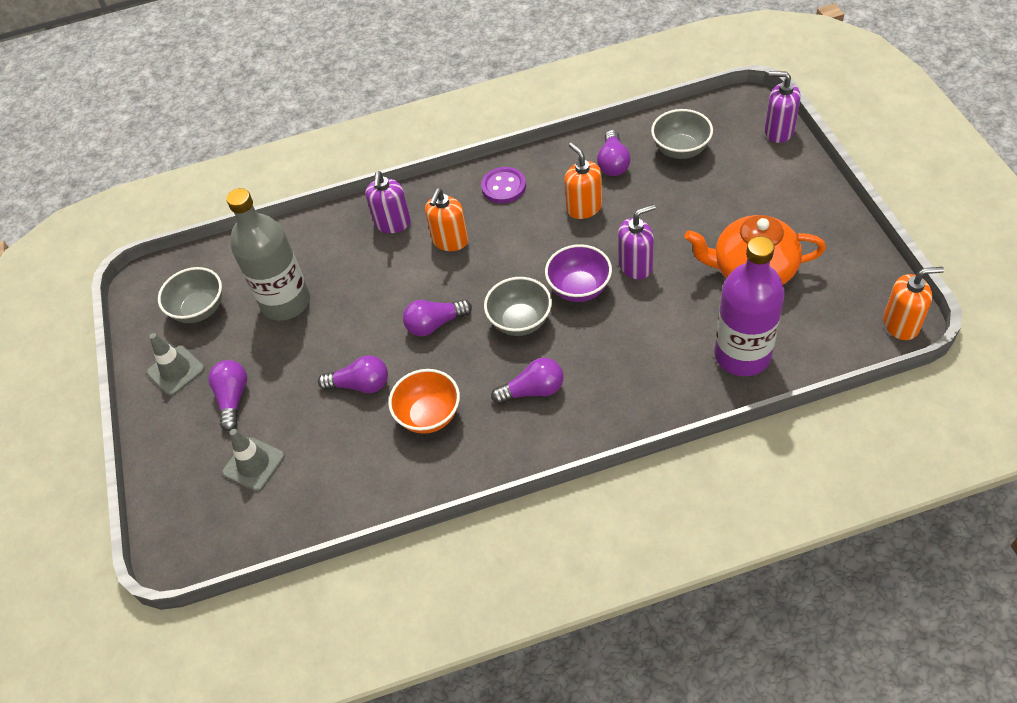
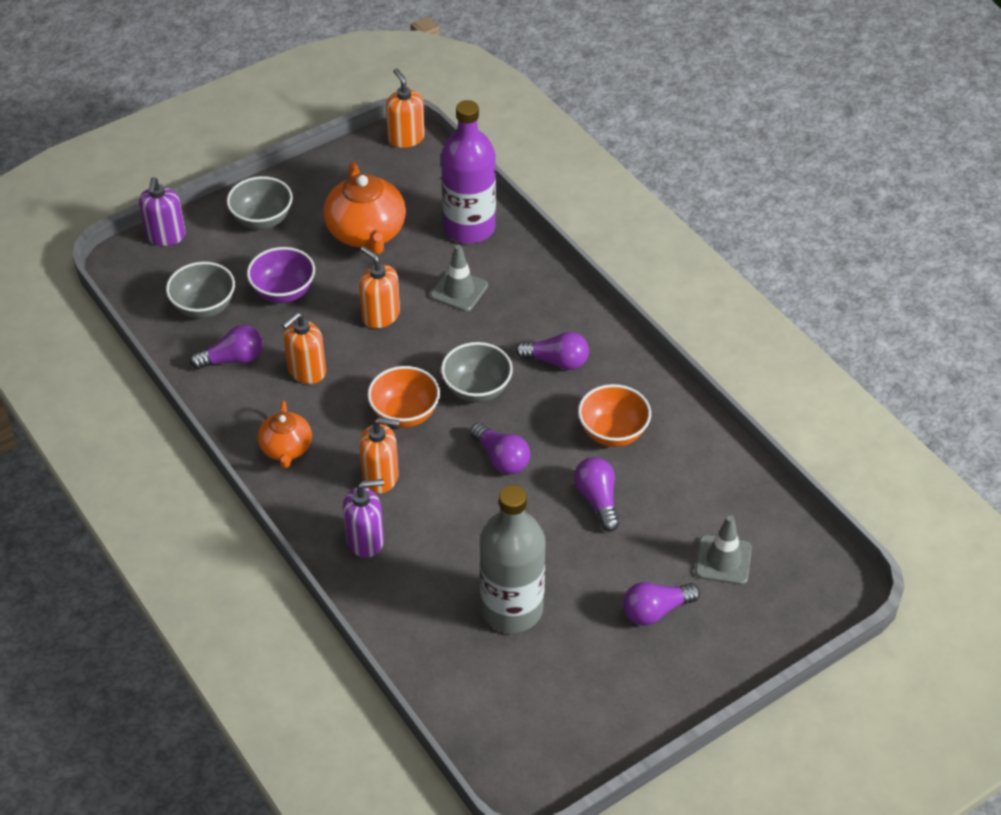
camera: 115 degrees left, 5 degrees down
(176, 371) = (641, 685): grey traffic cone -> grey traffic cone (459, 290)
(199, 310) = (549, 698): grey bowl -> grey bowl (262, 220)
(503, 187) = (286, 448): purple button -> orange teapot
(511, 266) = (405, 414): none -> orange bowl
(533, 390) = (556, 361): purple light bulb -> purple light bulb turned 135 degrees clockwise
(579, 288) = (421, 352): purple bowl -> purple bowl (283, 292)
(635, 266) = (380, 315): purple soap dispenser -> orange soap dispenser

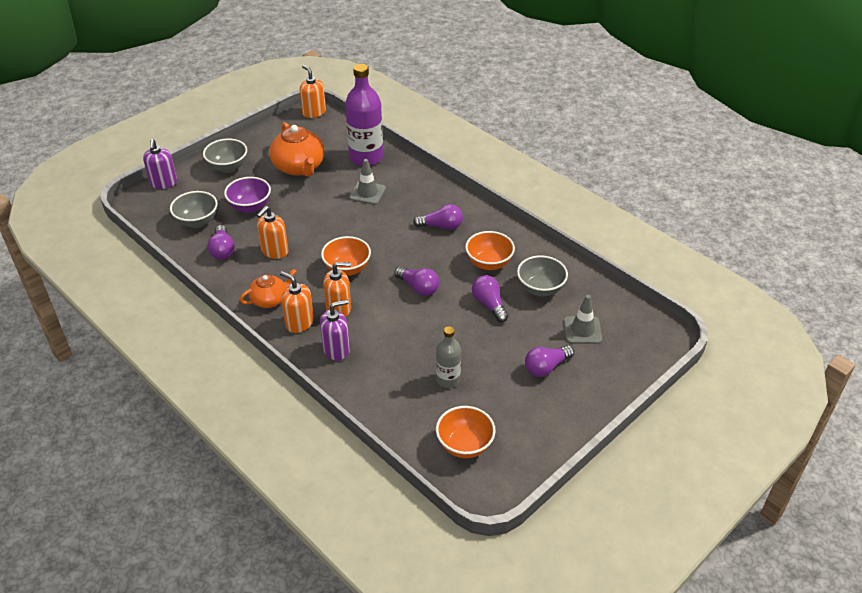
camera: 10 degrees left, 5 degrees down
(233, 359) = (222, 250): purple light bulb -> purple light bulb turned 105 degrees clockwise
(286, 448) = (270, 300): orange teapot -> orange teapot turned 105 degrees counterclockwise
(380, 315) = (318, 213): orange soap dispenser -> orange soap dispenser (299, 323)
(477, 389) = (392, 249): grey bowl -> grey bowl (540, 289)
(511, 609) = (448, 379): grey bottle -> grey bottle, size x0.55
(513, 711) = (464, 445): none -> orange bowl

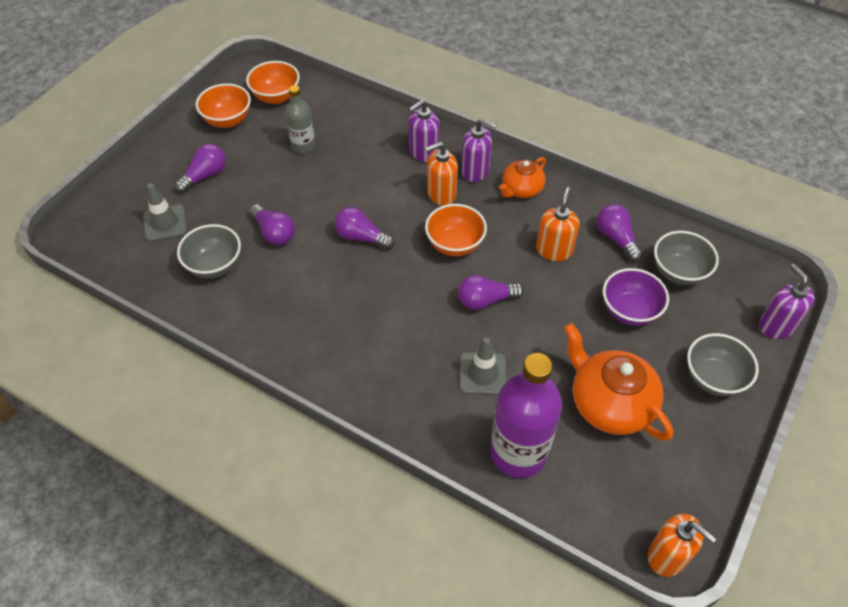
camera: 165 degrees right, 10 degrees up
(299, 323) = (475, 171): orange soap dispenser -> purple soap dispenser
(441, 226) = (358, 335): purple light bulb -> purple light bulb (485, 300)
(489, 263) = (283, 289): orange bowl -> orange bowl (228, 120)

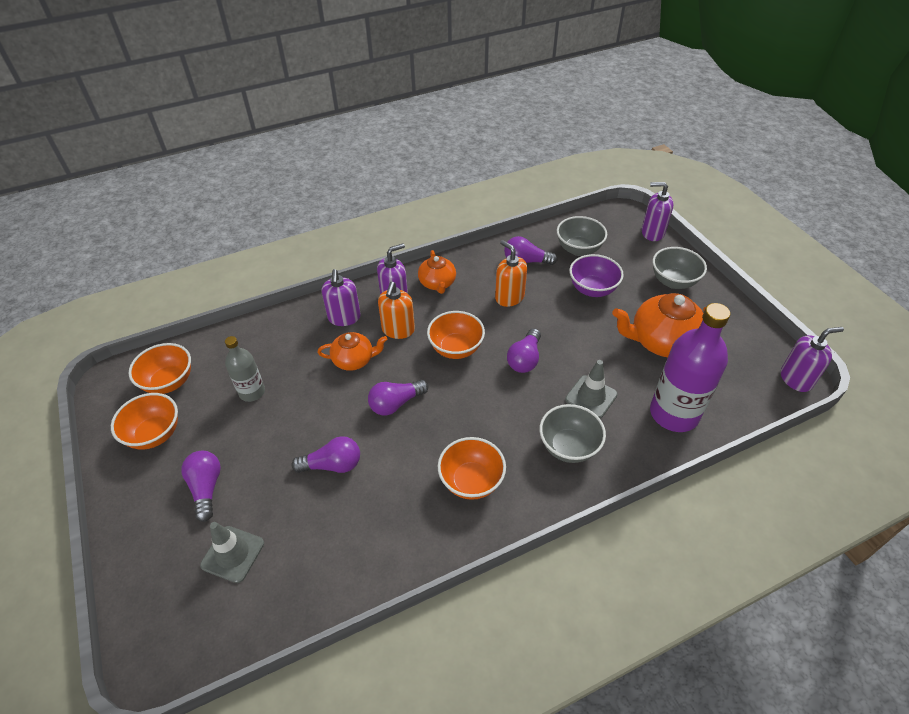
camera: 55 degrees left, 5 degrees down
(214, 265) = (328, 534): grey bowl -> grey bowl (568, 447)
(322, 329) = (471, 481): none -> orange bowl
(384, 185) = (354, 360): none -> orange teapot
(667, 556) = (796, 379): orange soap dispenser -> purple soap dispenser

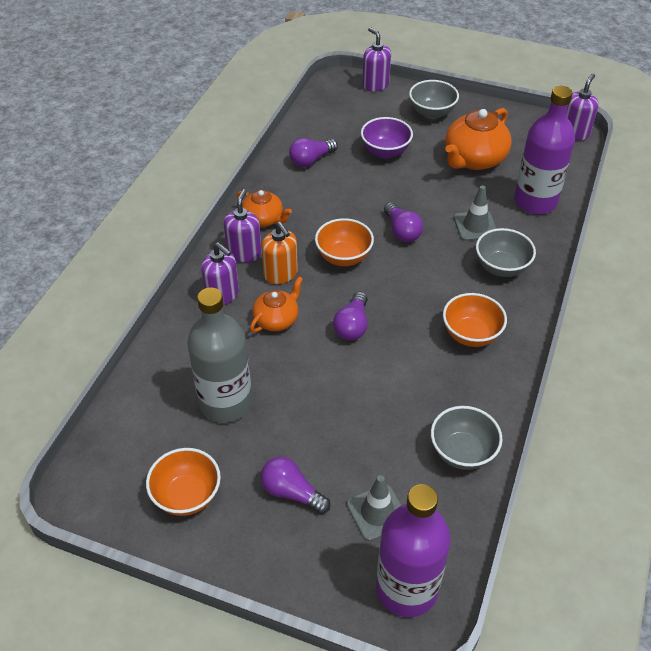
camera: 45 degrees left, 0 degrees up
(169, 382) = (137, 452): orange bowl -> none
(176, 629) = (406, 588): none -> purple bottle
(252, 392) = (226, 403): grey bottle -> grey bottle, size x1.81
(332, 465) = (365, 400): purple light bulb -> none
(509, 297) = (333, 194): orange soap dispenser -> none
(578, 249) = (338, 128): grey bowl -> grey bowl (462, 452)
(652, 233) = (375, 85): purple soap dispenser -> purple soap dispenser turned 90 degrees clockwise

